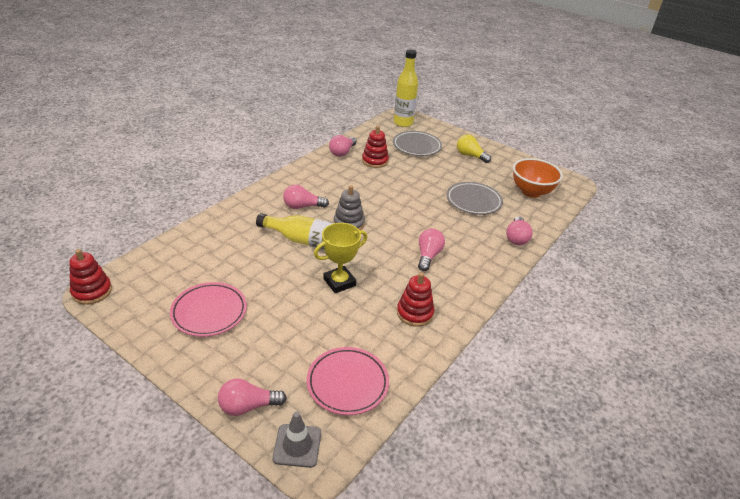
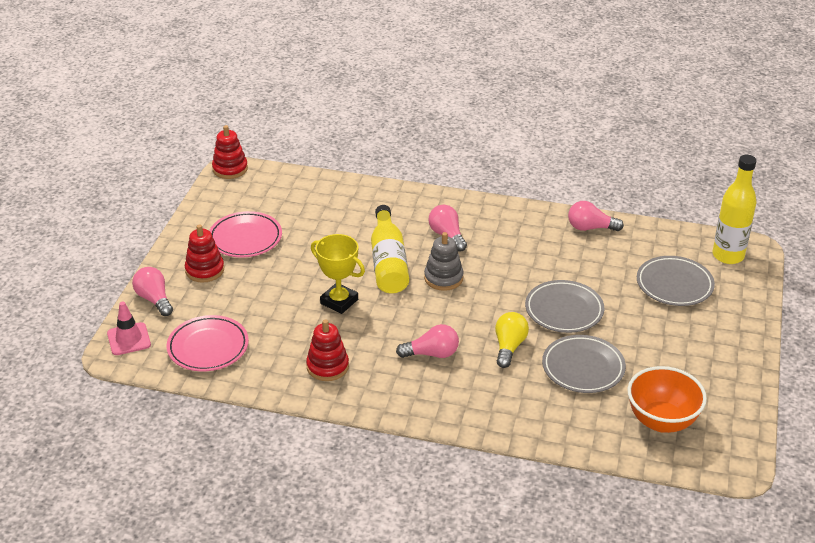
camera: 70 degrees right, 0 degrees up
(297, 445) = (129, 339): grey traffic cone -> pink traffic cone
(375, 161) = (597, 259): red stacking toy -> red stacking toy (205, 270)
(415, 189) = (564, 310): none -> grey plate
(470, 156) = (702, 341): yellow light bulb -> yellow light bulb (509, 347)
(516, 238) = (530, 423): pink light bulb -> none

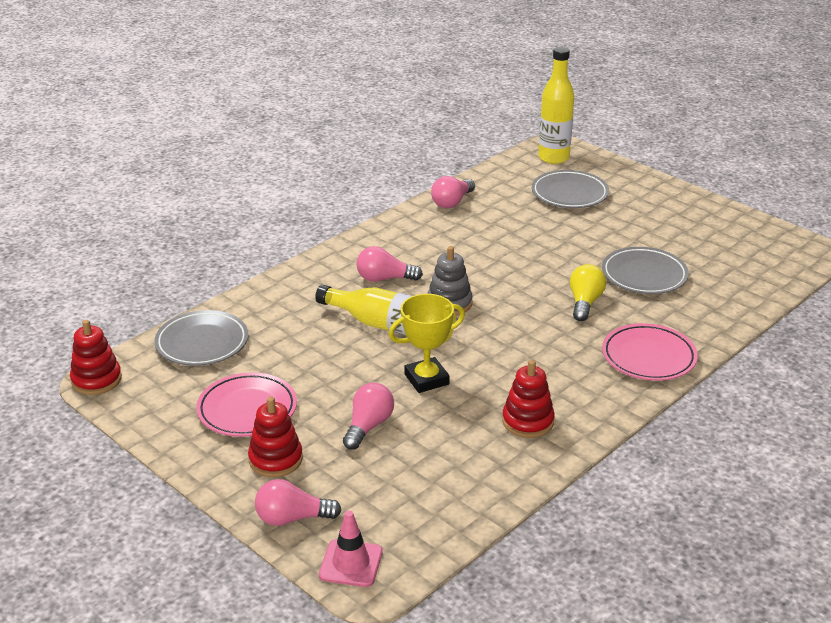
camera: 60 degrees left, 5 degrees down
(208, 347) = (423, 499): pink plate -> pink plate (648, 357)
(432, 354) = (560, 349): pink light bulb -> pink light bulb (368, 426)
(509, 347) = (585, 302): yellow light bulb -> yellow light bulb turned 60 degrees clockwise
(564, 310) = (557, 256): grey plate -> grey plate (202, 343)
(661, 421) = (739, 263): orange bowl -> none

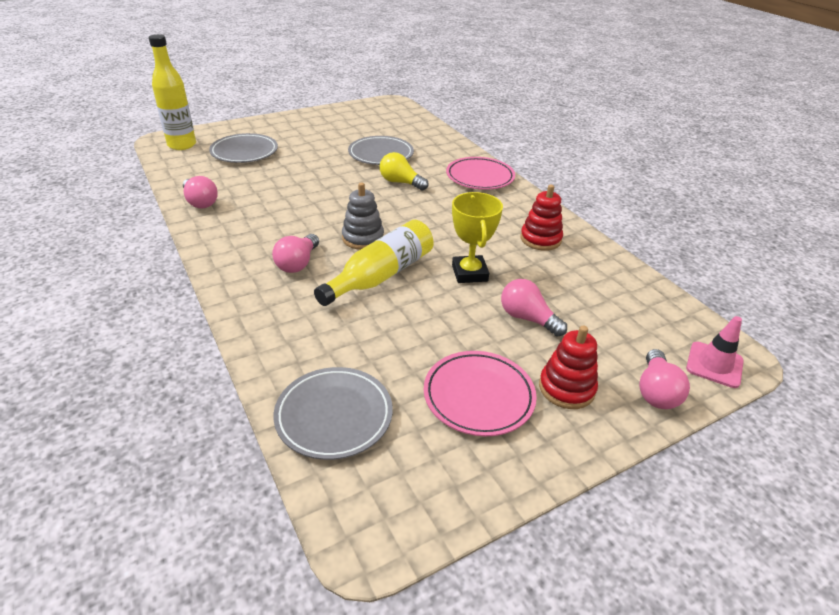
camera: 75 degrees left, 5 degrees up
(96, 380) = (363, 543): red stacking toy -> none

